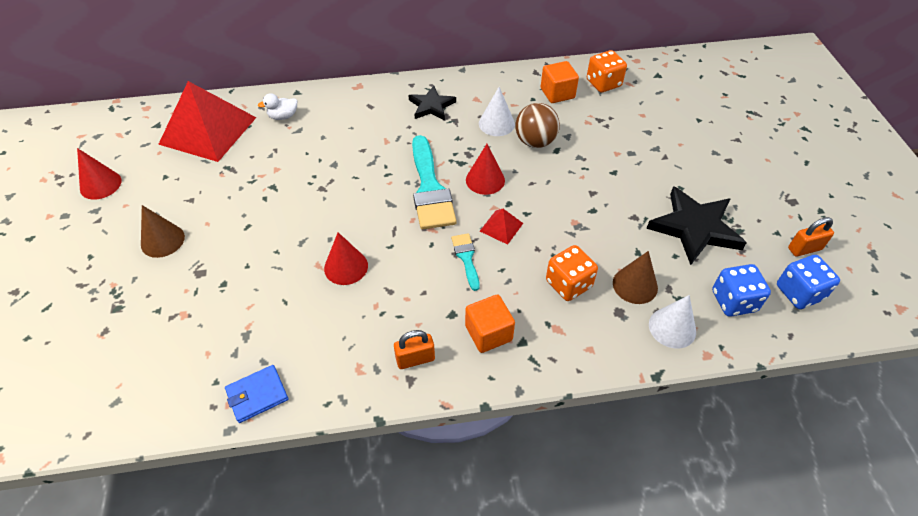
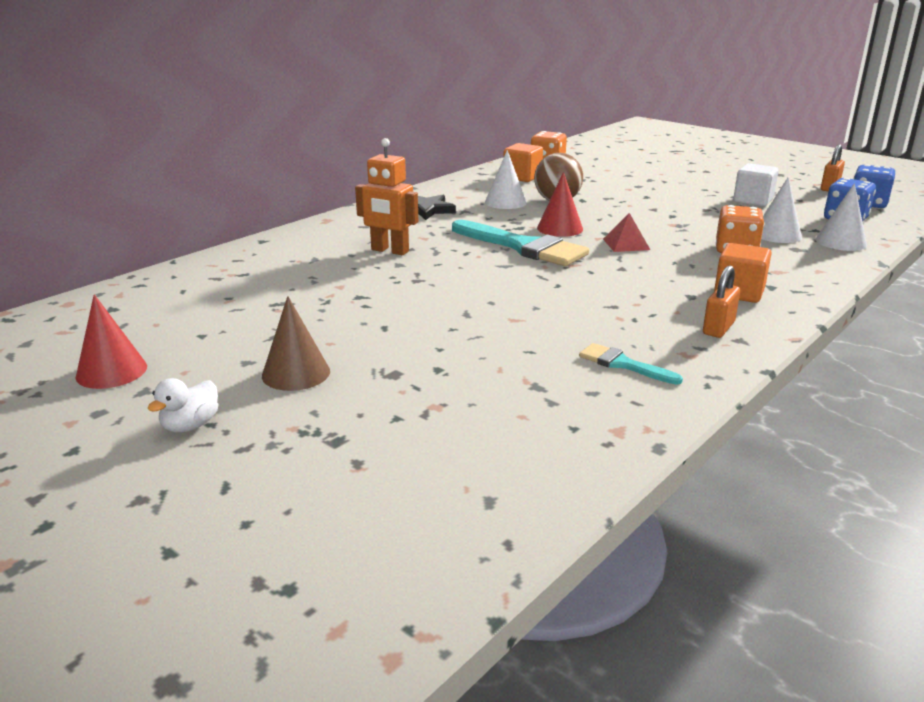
camera: 40 degrees left, 25 degrees down
(208, 130) = (197, 291): red pyramid -> none
(257, 395) = (634, 413): blue wallet -> none
(283, 116) = (278, 257): white duck -> white duck (190, 426)
(346, 267) = (543, 309): red cone -> none
(347, 145) = (389, 251): none -> orange robot
(466, 258) = (635, 267): turquoise brush -> turquoise brush (623, 364)
(635, 285) = (777, 234): brown cone -> white cone
(694, 228) = (753, 201): black star -> white cube

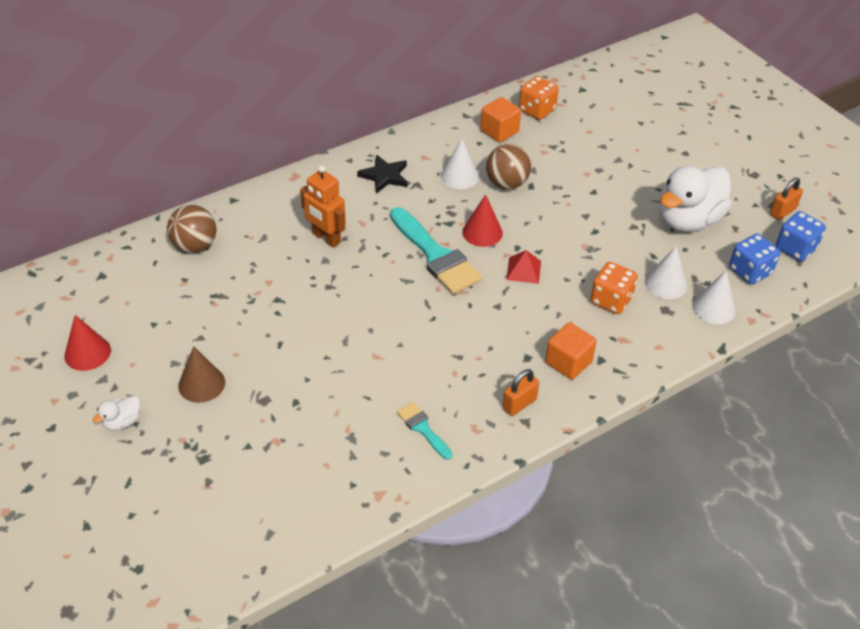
camera: 15 degrees right, 20 degrees up
(231, 274) = (195, 246): none -> brown ball
(753, 201) = (688, 220): white cube -> white duck

